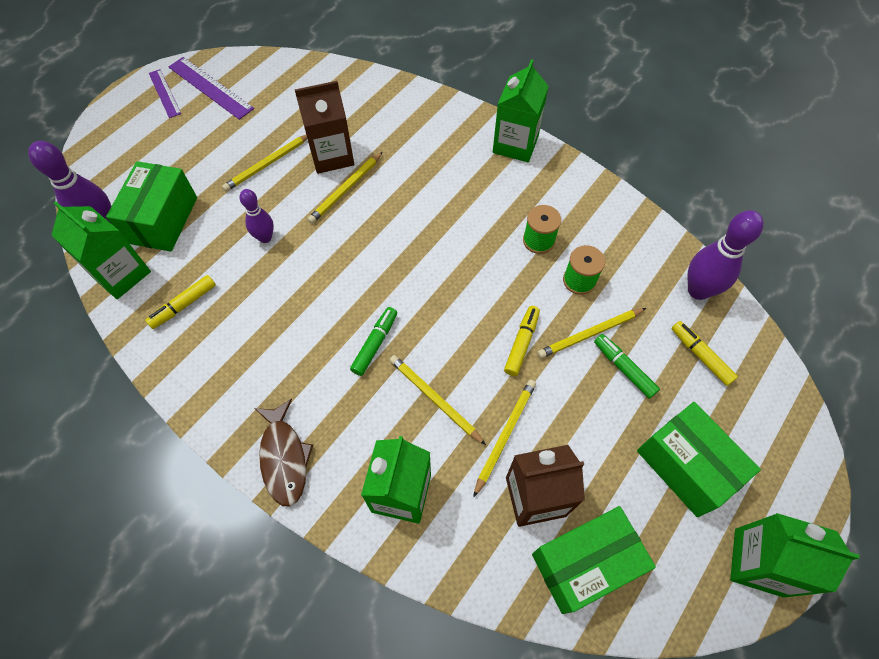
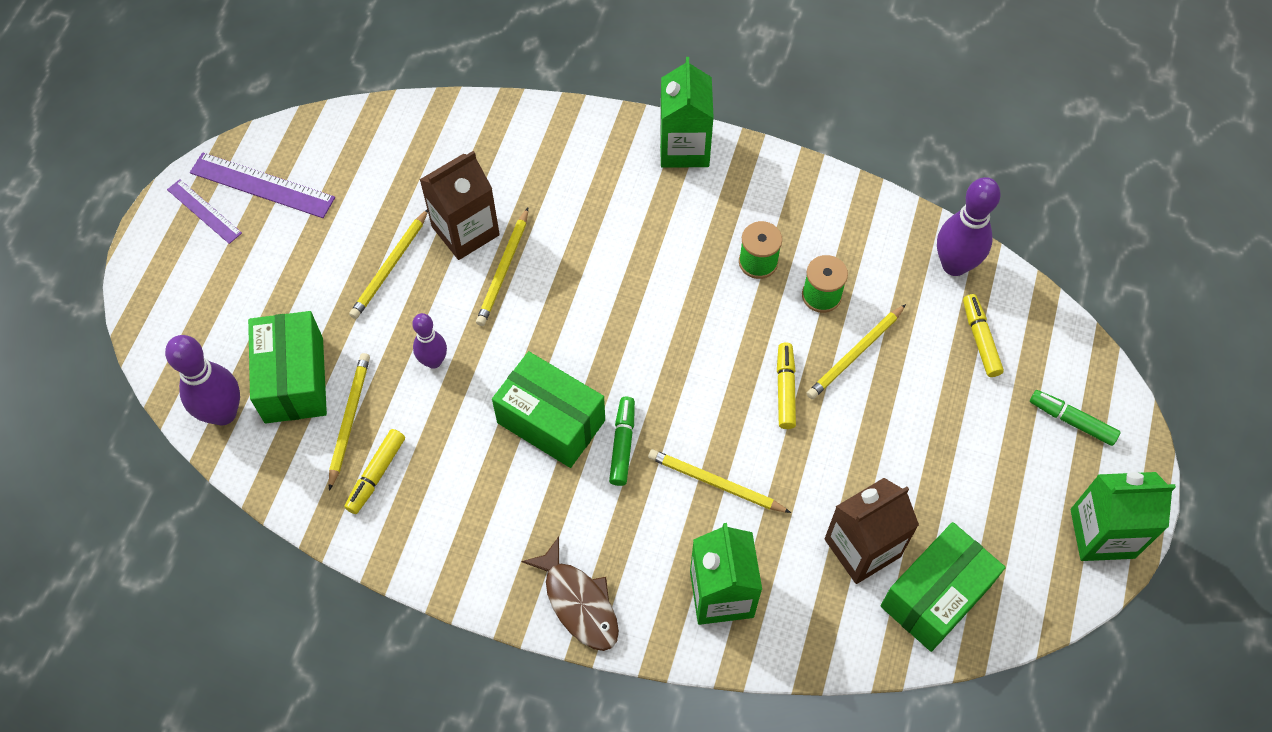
camera: 20 degrees left, 0 degrees up
(121, 274) = (278, 463): green carton -> none
(504, 435) = (806, 495): yellow pencil -> yellow pencil (349, 419)
(623, 368) = (905, 380): green marker -> green marker (1071, 421)
(685, 466) = (1002, 463): green box -> green box (551, 421)
(700, 355) = (980, 339): yellow marker -> yellow marker turned 45 degrees clockwise

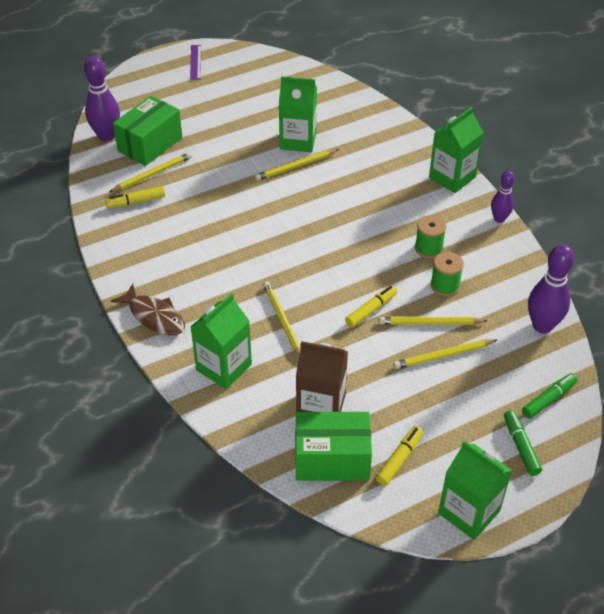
camera: 45 degrees right, 15 degrees down
(262, 185) = (231, 68): purple ruler -> none
(390, 266) = (246, 132): yellow pencil -> yellow pencil (443, 356)
(433, 361) = (217, 178): purple bowling pin -> purple bowling pin (499, 219)
(465, 231) = (298, 140): brown carton -> green carton
(551, 421) = (238, 238): green box -> none
(578, 602) = (154, 316): brown fish -> brown fish turned 60 degrees counterclockwise
(622, 444) = (259, 272): green marker -> green marker (548, 399)
(980, 339) = (513, 369): yellow marker -> yellow marker (399, 459)

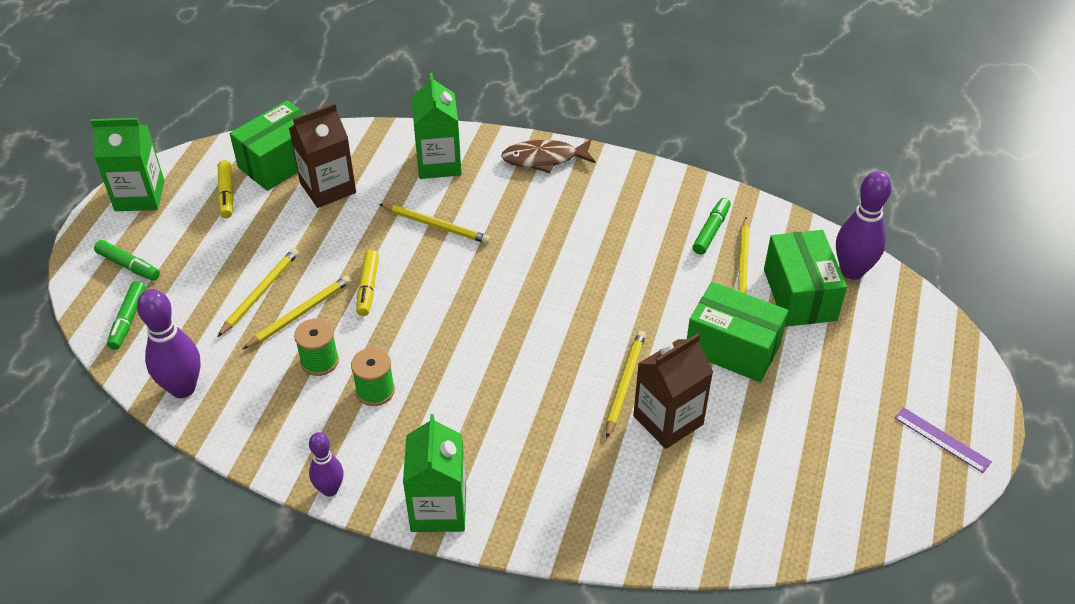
camera: 135 degrees right, 0 degrees up
(136, 202) = (711, 231): yellow marker -> green marker
(221, 146) = (732, 348): none -> green box
(298, 140) = (668, 420): green carton -> brown carton

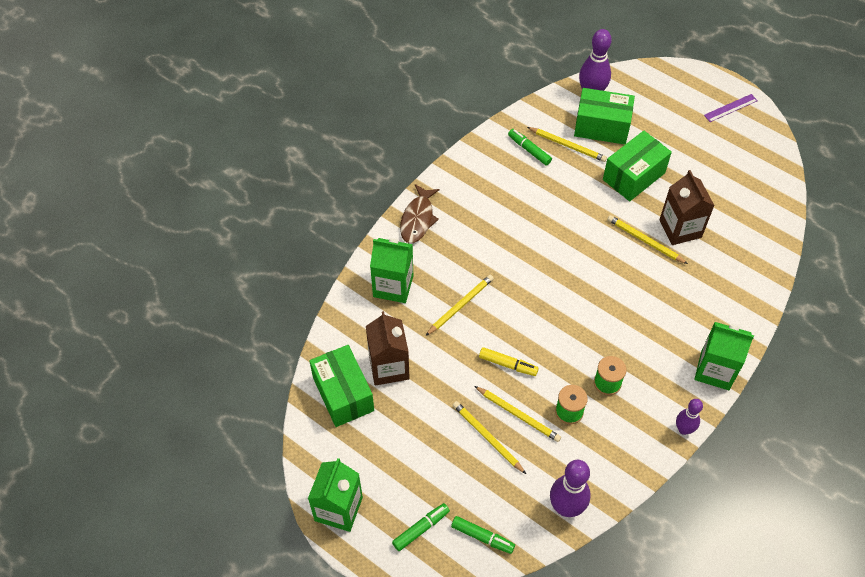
camera: 70 degrees left, 10 degrees up
(226, 194) = (365, 441): yellow marker -> none
(300, 314) = (518, 415): yellow pencil -> yellow pencil turned 150 degrees clockwise

